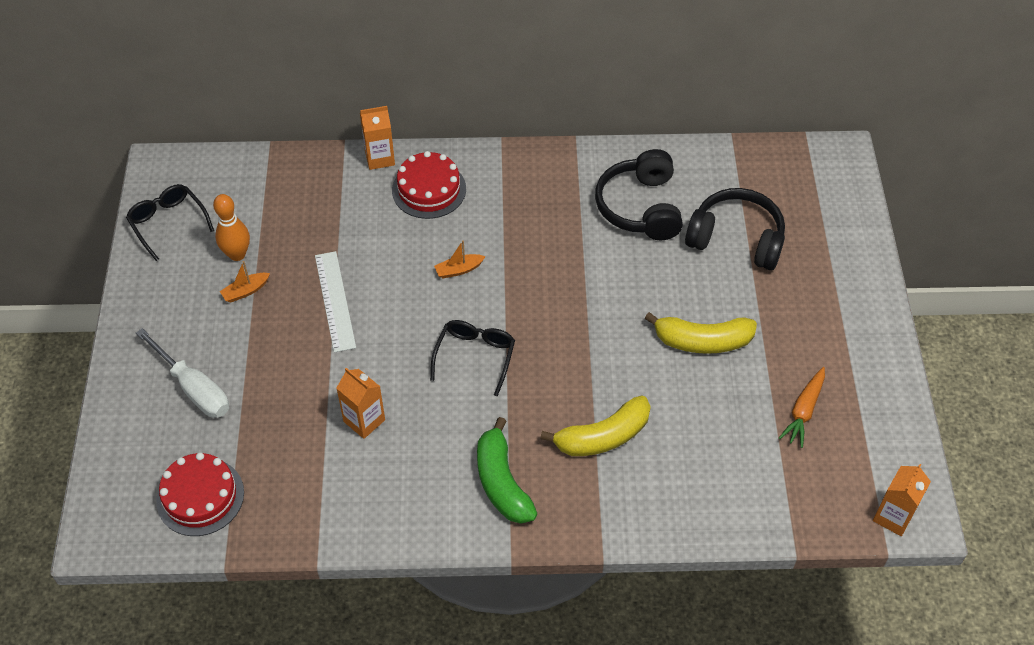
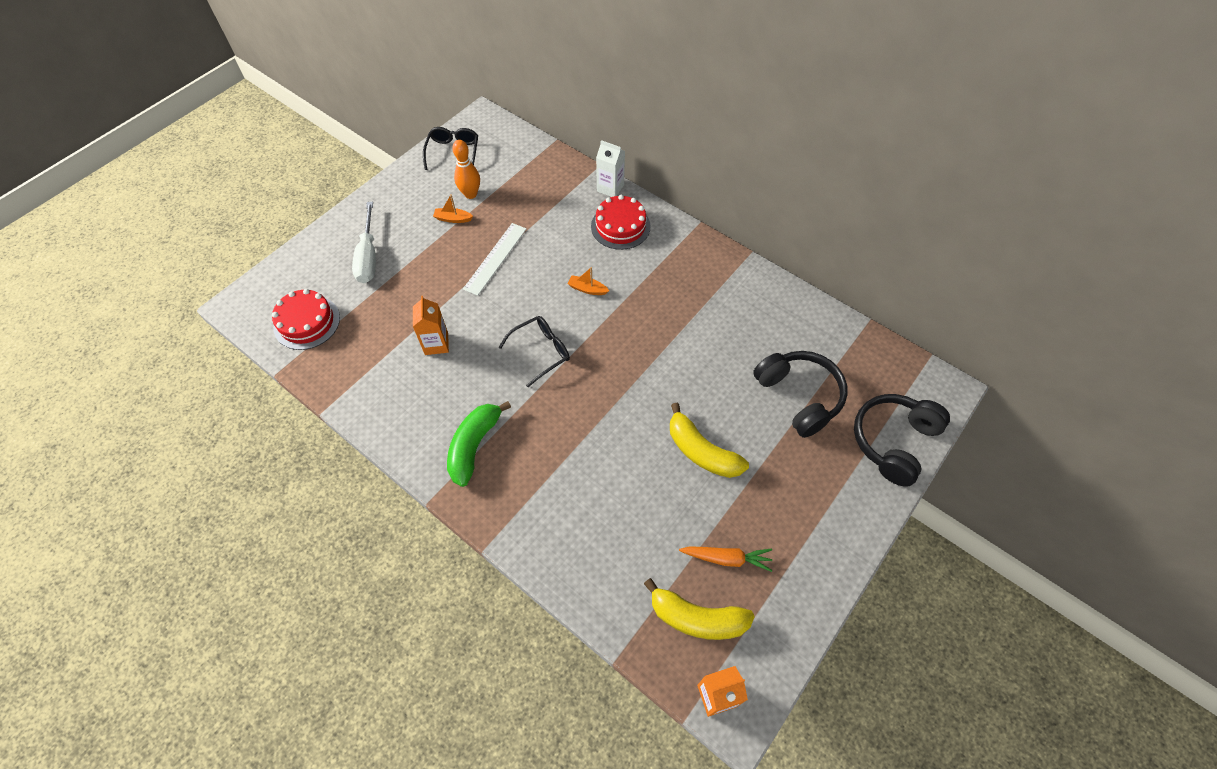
camera: 40 degrees right, 5 degrees up
(380, 158) = (610, 188): orange carton -> white carton
(603, 436) = (567, 466): yellow banana -> yellow banana (697, 618)
(640, 207) = (750, 327): black headphones -> black headphones (893, 441)
(803, 411) = (726, 558): orange carrot -> orange carrot turned 150 degrees counterclockwise

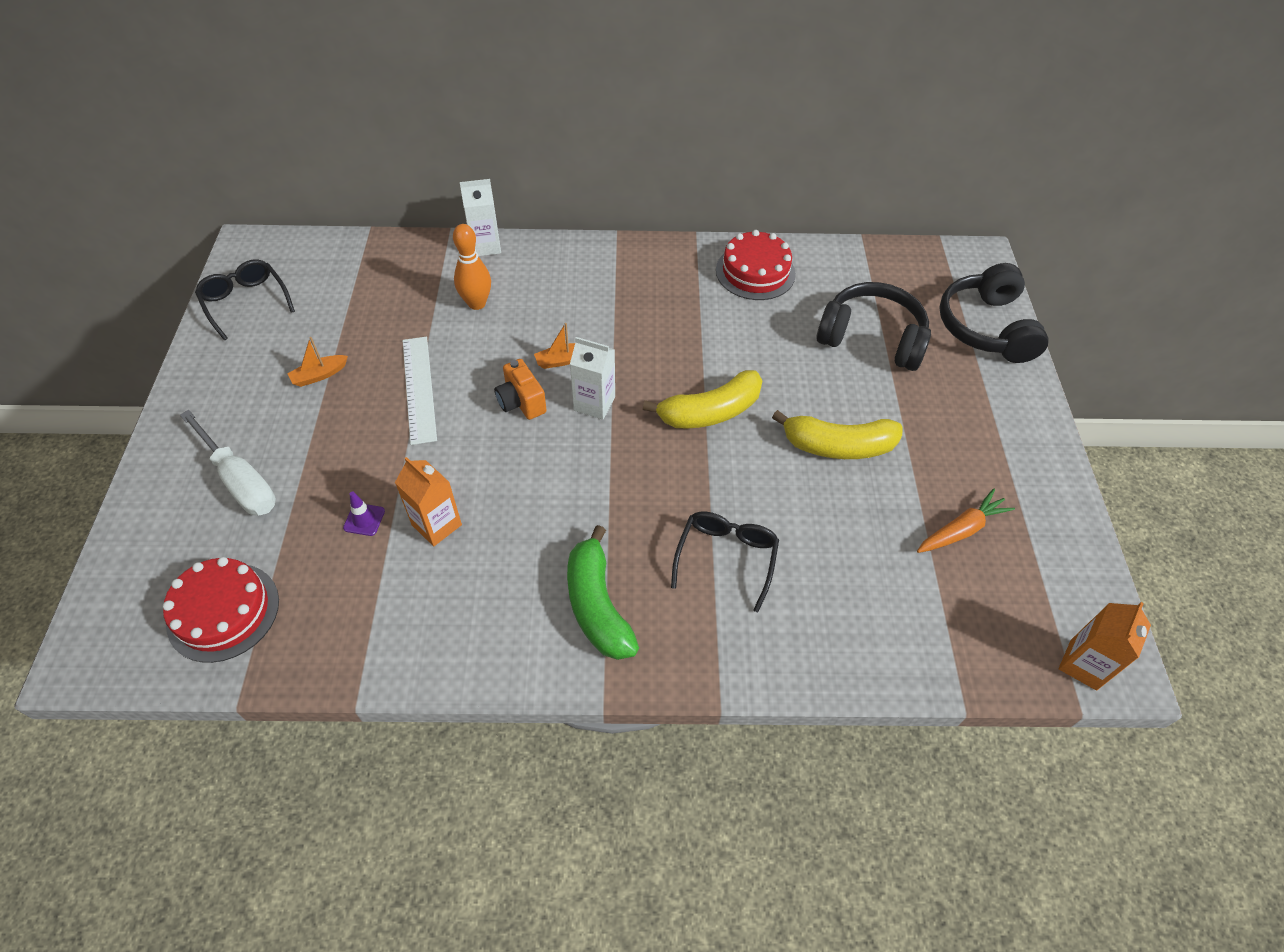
camera: 40 degrees left, 5 degrees down
(405, 317) = (364, 519): none -> purple traffic cone
(470, 194) = (316, 336): orange bowling pin -> orange bowling pin (477, 303)
(540, 352) = (574, 455): black glasses -> black glasses (726, 558)
(541, 301) = (521, 402): none -> orange camera
(581, 328) = (594, 403): none -> white carton
(620, 226) = (535, 278): red cake -> red cake (755, 272)
(697, 618) = (994, 606): yellow banana -> yellow banana (710, 412)

